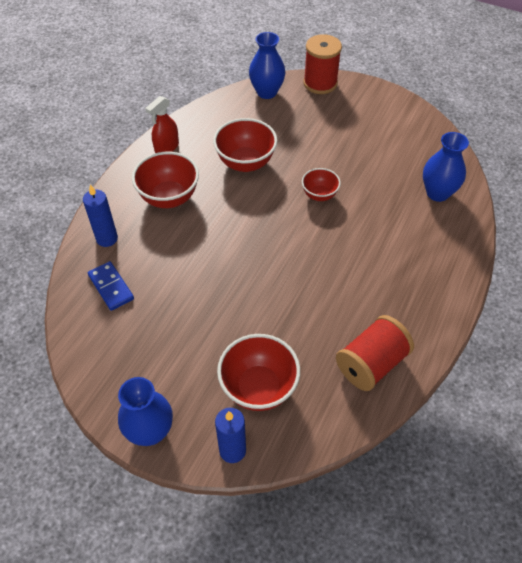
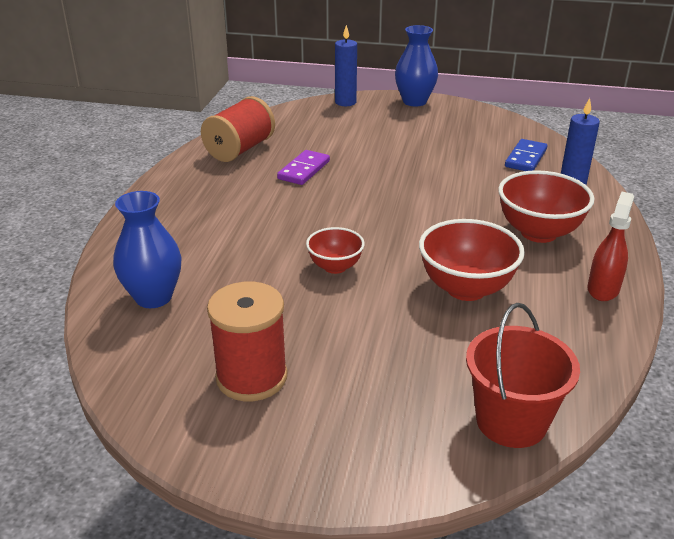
camera: 165 degrees right, 20 degrees down
(111, 287) = (525, 158): blue domino -> blue domino turned 75 degrees clockwise
(258, 388) = (339, 127): red bowl -> none
(266, 92) = (511, 421): blue vase -> red bucket
(315, 313) = (304, 170): none -> purple domino
(320, 83) = (408, 469): red spool -> red spool (251, 377)

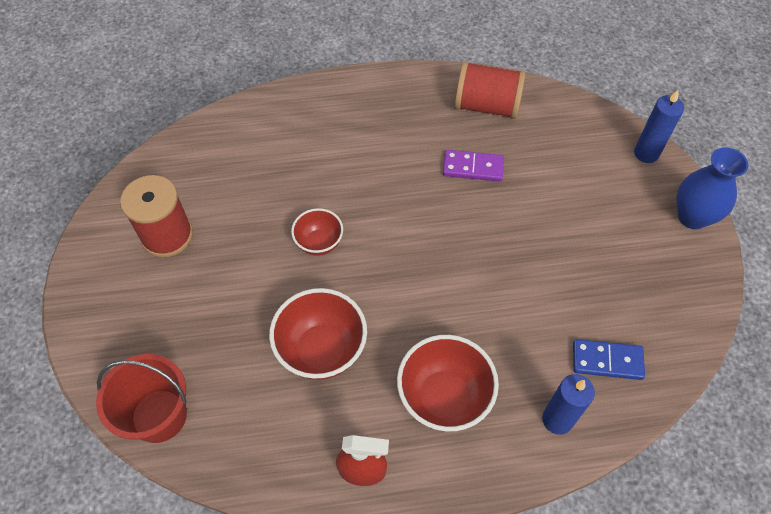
camera: 70 degrees right, 25 degrees up
(153, 297) = (238, 143): blue vase -> none

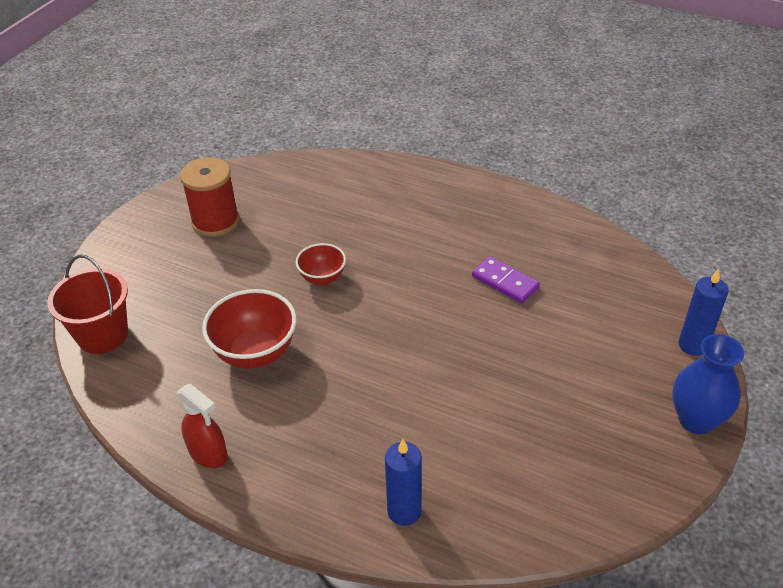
camera: 35 degrees right, 15 degrees down
(444, 398) = (320, 439): red bowl -> none
(487, 106) = (561, 241): red spool -> none
(607, 361) = (495, 491): blue domino -> none

